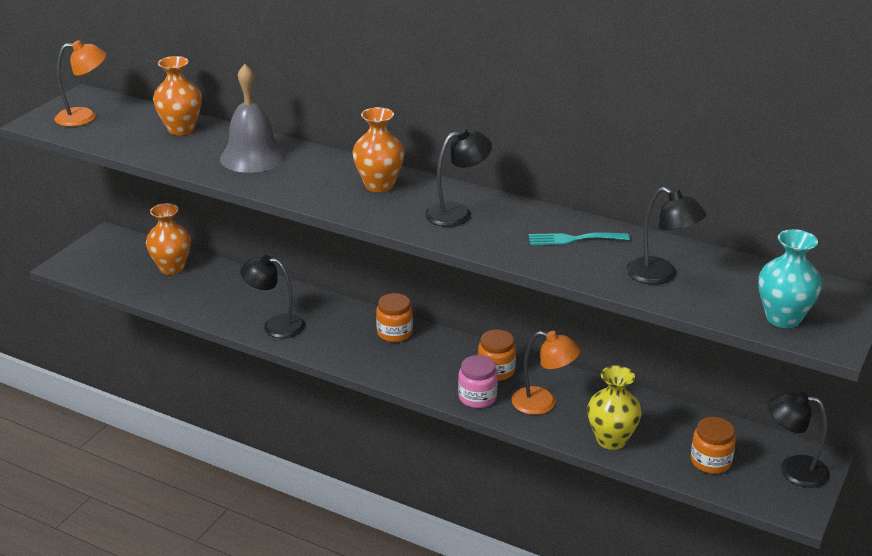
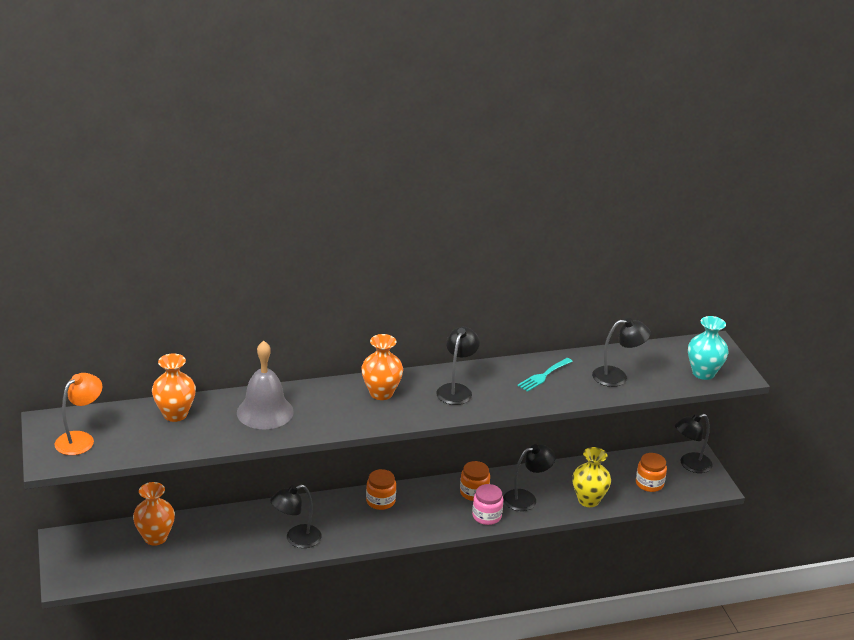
camera: 45 degrees left, 0 degrees up
(543, 403) = (526, 498): orange lamp -> black lamp

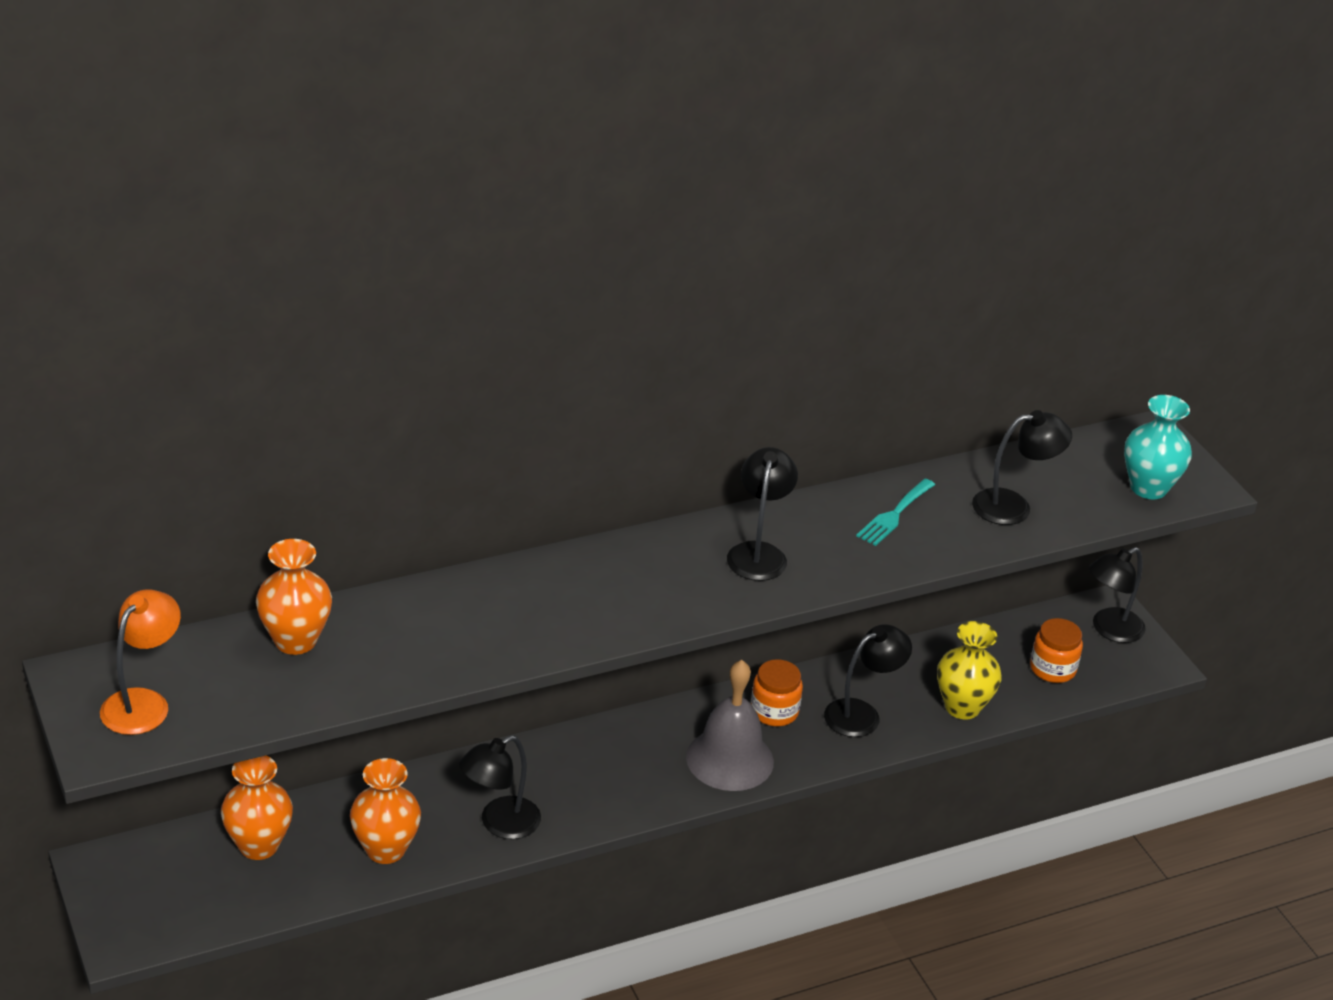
camera: 10 degrees left, 5 degrees up
(265, 412) = (448, 622): grey bell -> grey bell (730, 759)
(380, 501) = (624, 741): orange jar -> none
(381, 393) = (635, 570): orange vase -> orange vase (385, 849)
(486, 516) = (804, 751): pink jar -> none

